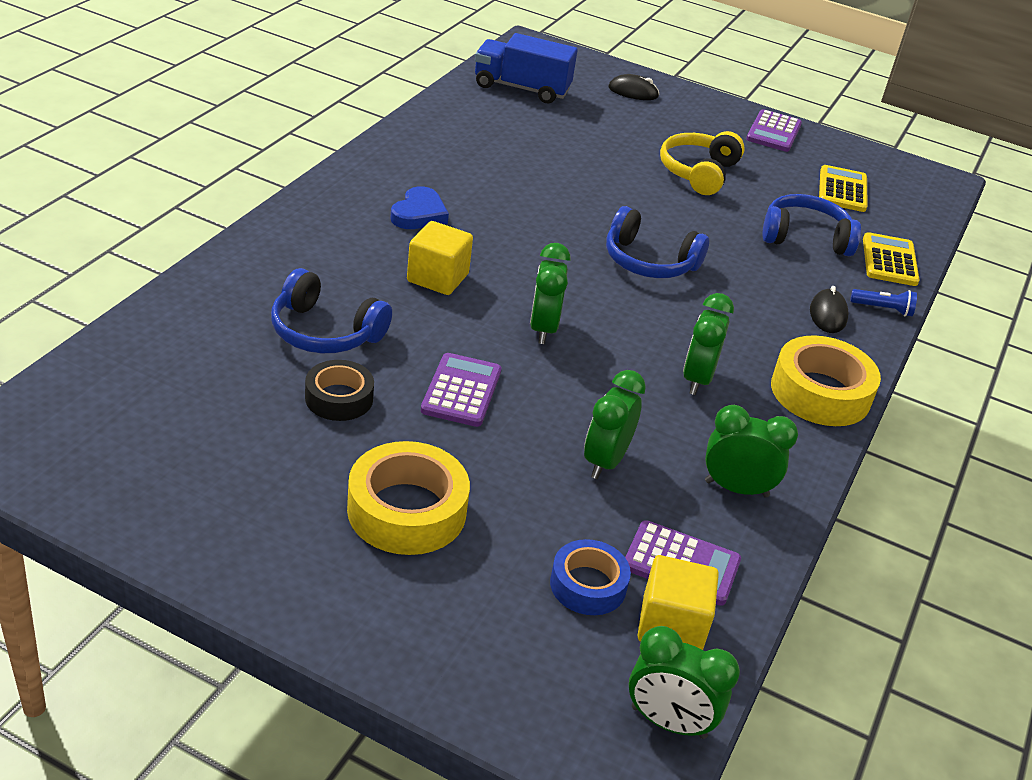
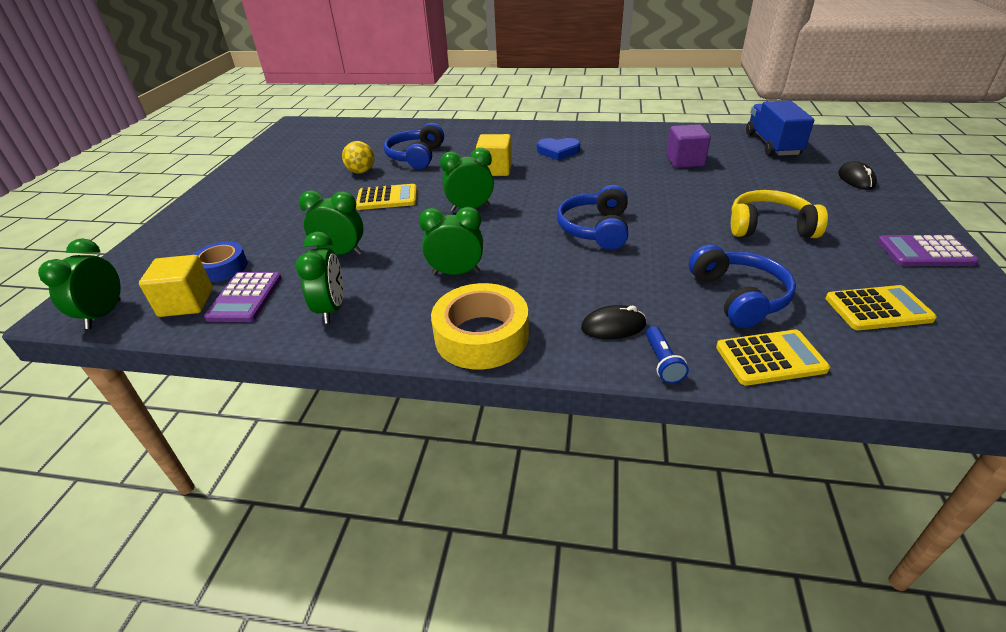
camera: 80 degrees right, 0 degrees up
(339, 398) = (361, 172): black tape -> yellow ball
(407, 510) = (276, 206): yellow tape -> none
(461, 391) = (387, 198): purple calculator -> yellow calculator
(522, 149) = (685, 161): none -> purple cube

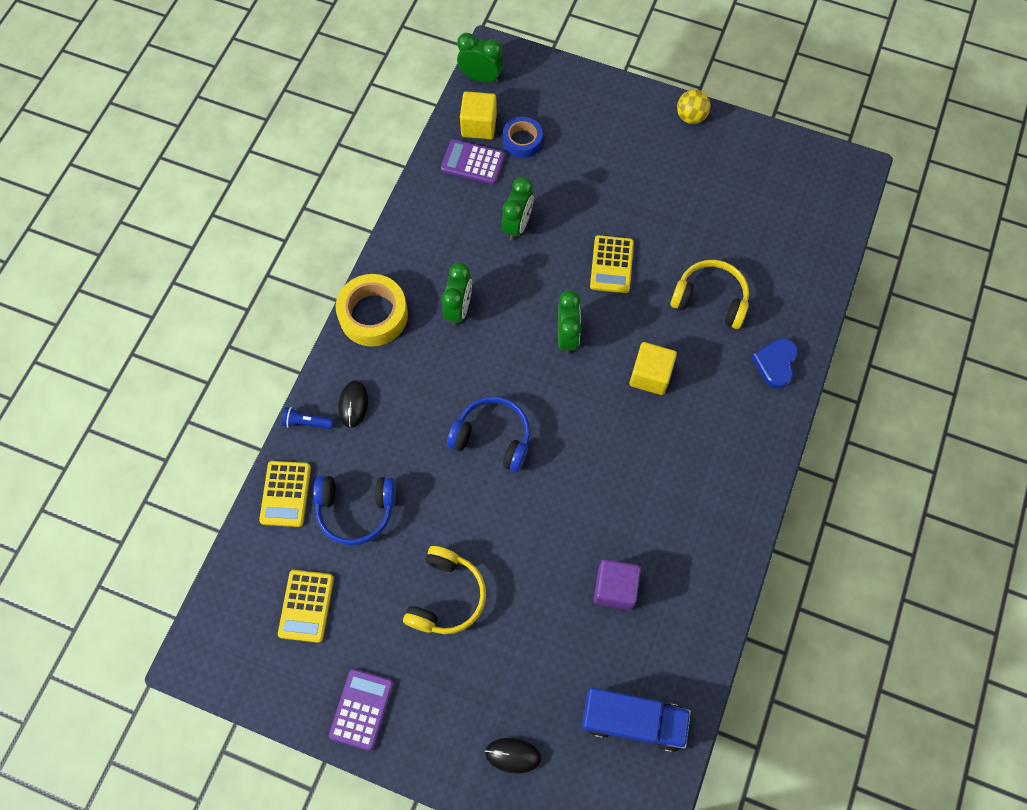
camera: 100 degrees right, 30 degrees up
(331, 309) = (438, 220): green clock -> none
(361, 172) = (683, 243): yellow ball -> yellow ball (690, 117)
(416, 156) = (710, 299): blue headphones -> yellow headphones
(558, 151) = (682, 455): blue heart -> blue heart (775, 364)

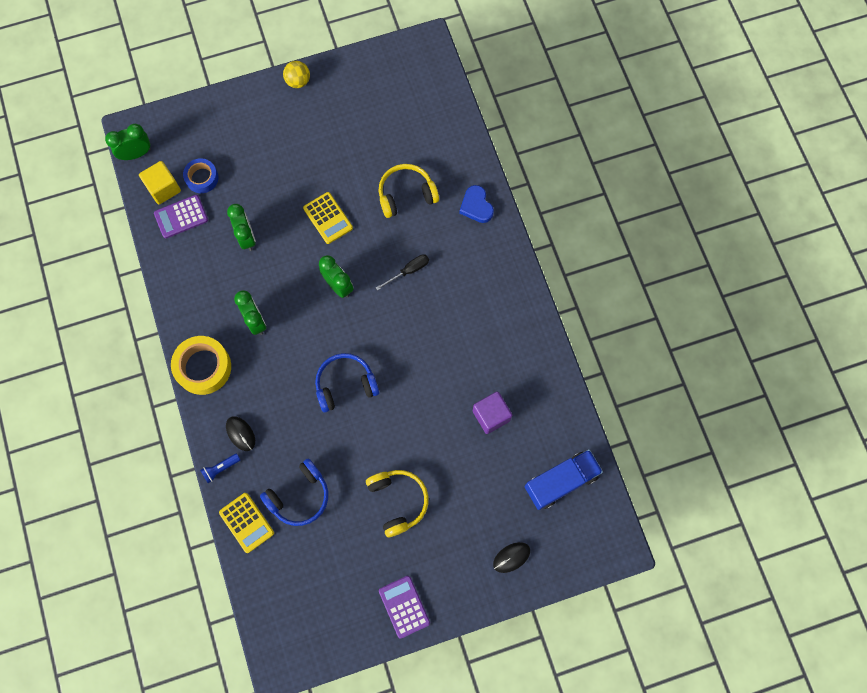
camera: 40 degrees left, 5 degrees up
(306, 606) = (319, 577): yellow calculator -> none
(650, 375) = (408, 271): yellow cube -> black screwdriver

